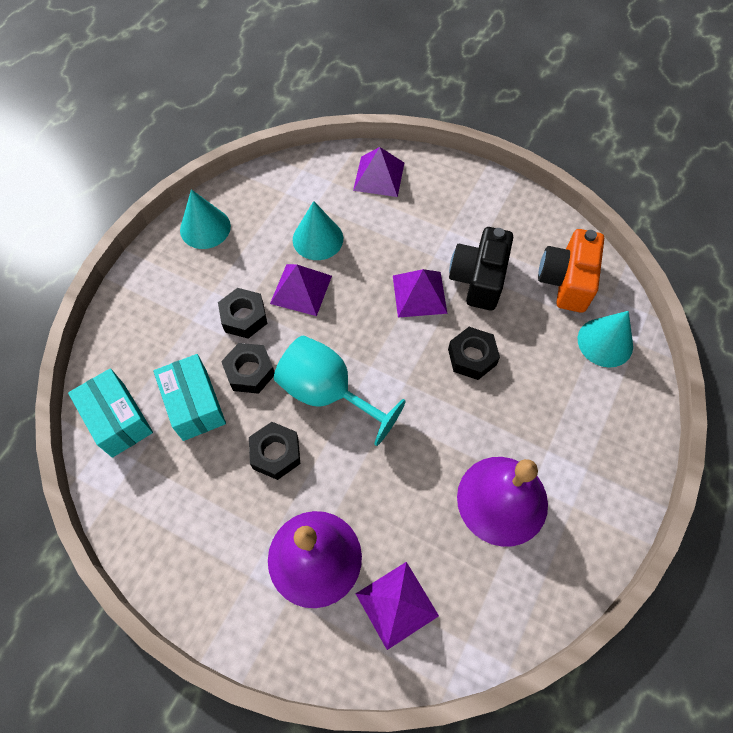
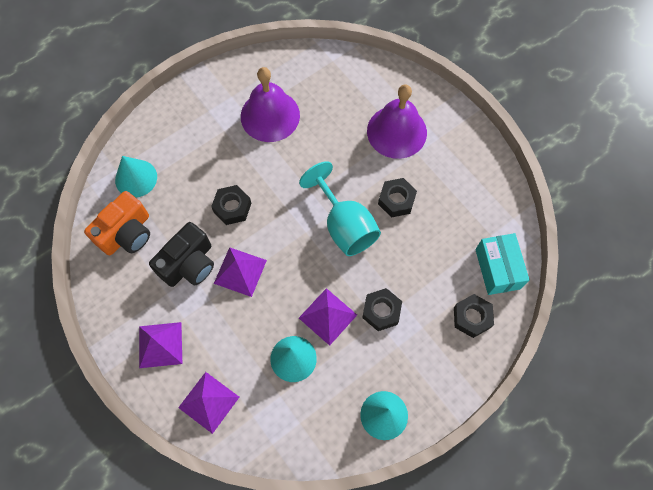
camera: 155 degrees left, 5 degrees up
(195, 405) = (440, 257): turquoise box -> none
(250, 372) = (393, 264): black nut -> black nut (472, 317)
(396, 604) = (361, 91): purple pyramid -> purple pyramid (160, 345)

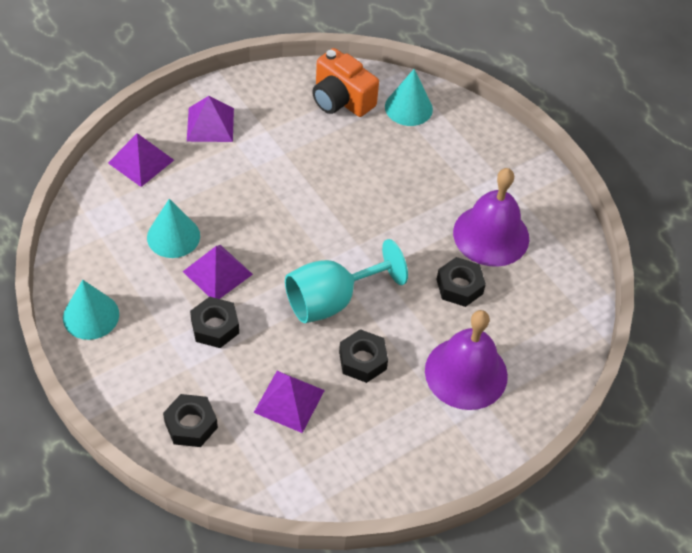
camera: 90 degrees right, 15 degrees down
(189, 264) = (298, 150): black camera -> none
(232, 207) = (365, 191): black nut -> black nut (459, 286)
(240, 271) = (284, 194): purple pyramid -> purple pyramid (289, 401)
(497, 269) = (252, 466): turquoise box -> none

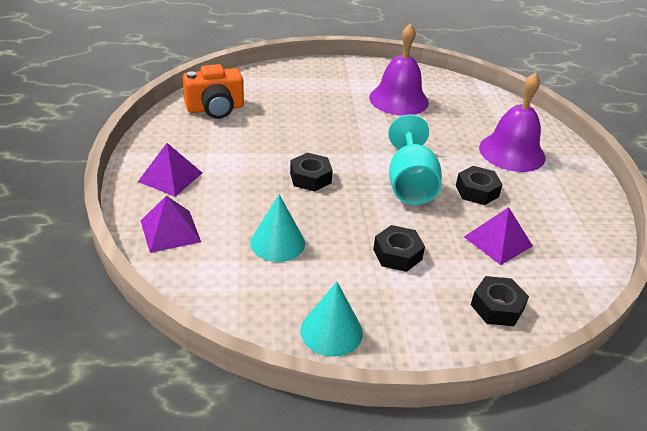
camera: 60 degrees left, 15 degrees down
(217, 272) = (339, 232): purple pyramid -> none
(408, 108) = (254, 86): turquoise cone -> none
(459, 286) = (434, 127): black nut -> black nut (310, 178)

